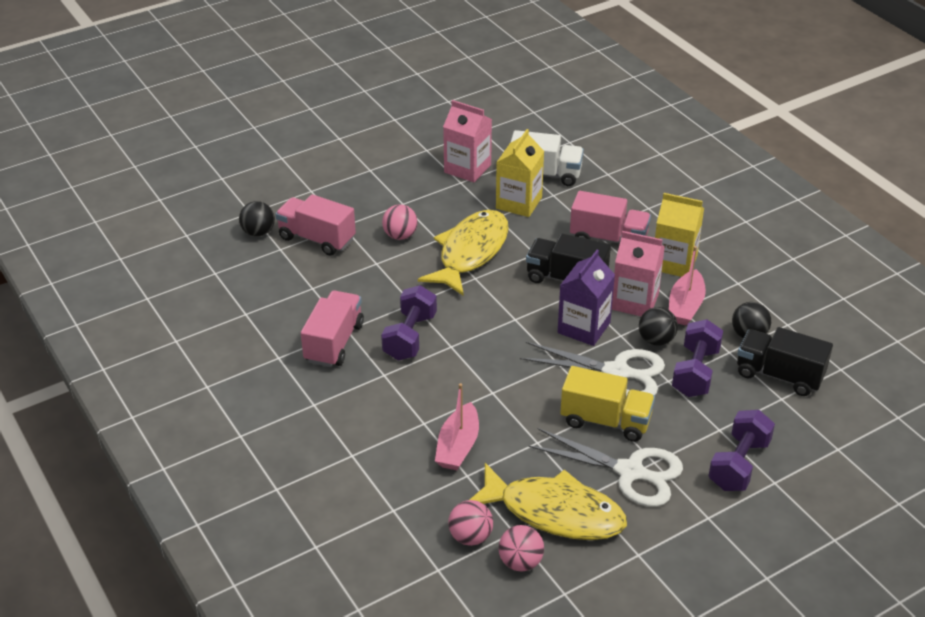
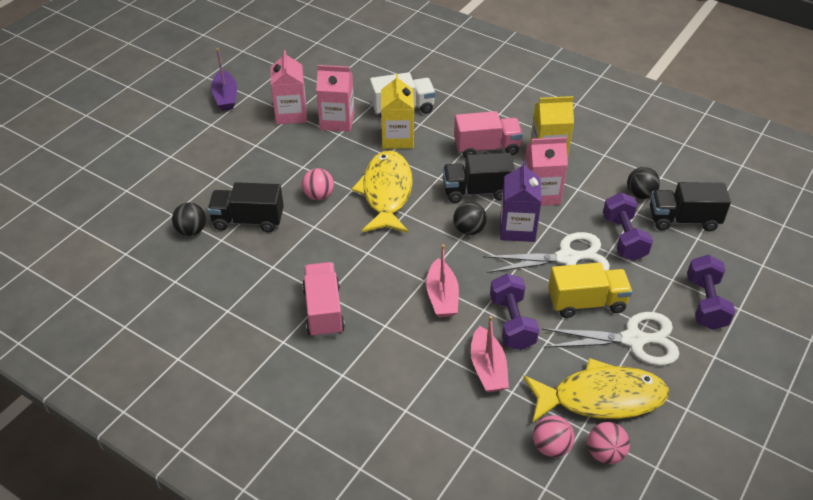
camera: 25 degrees left, 5 degrees up
(317, 239) = (248, 220): pink truck -> black truck
(370, 115) = (225, 97): none -> purple boat
(410, 337) = (385, 283): purple dumbbell -> purple dumbbell (512, 323)
(425, 149) = (291, 114): none -> pink carton
(656, 340) = (577, 221): black ball -> black ball (469, 230)
(685, 306) = (580, 186): pink boat -> pink boat (442, 296)

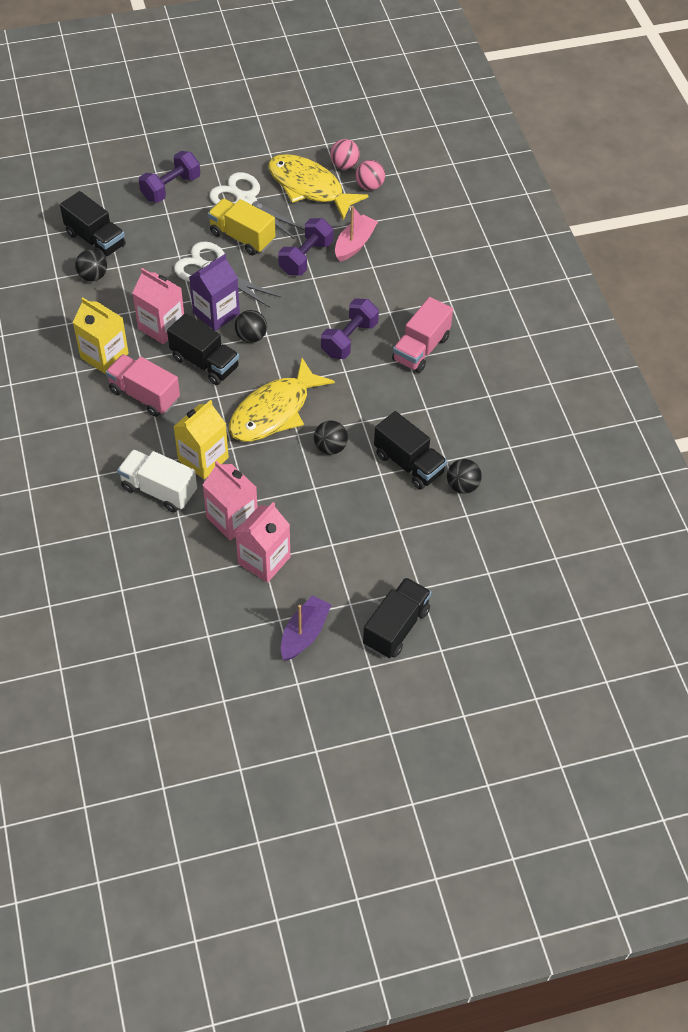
camera: 140 degrees left, 10 degrees up
(168, 129) = (396, 627): none -> black truck
(318, 196) = (330, 447): pink ball -> black ball
(442, 296) = (330, 304): pink boat -> none
(624, 238) = (155, 256): purple dumbbell -> purple dumbbell (349, 339)

